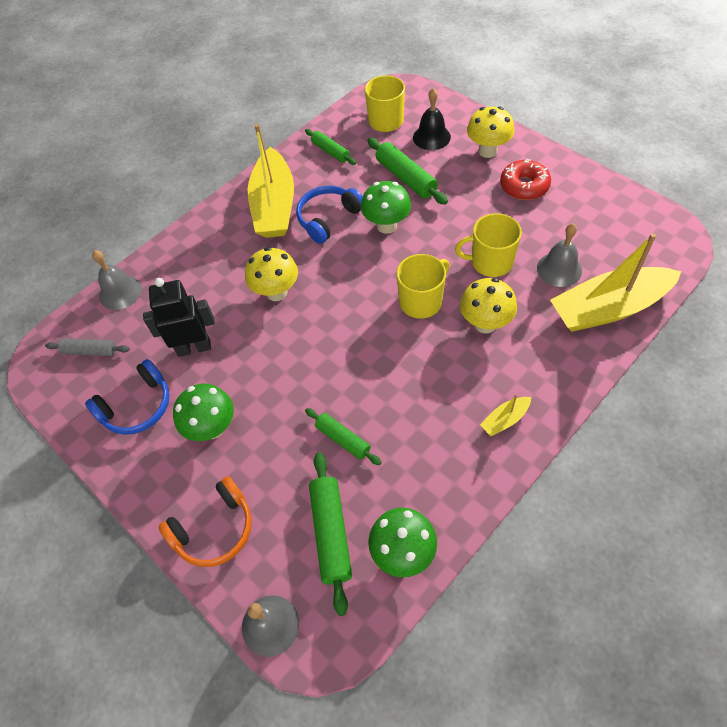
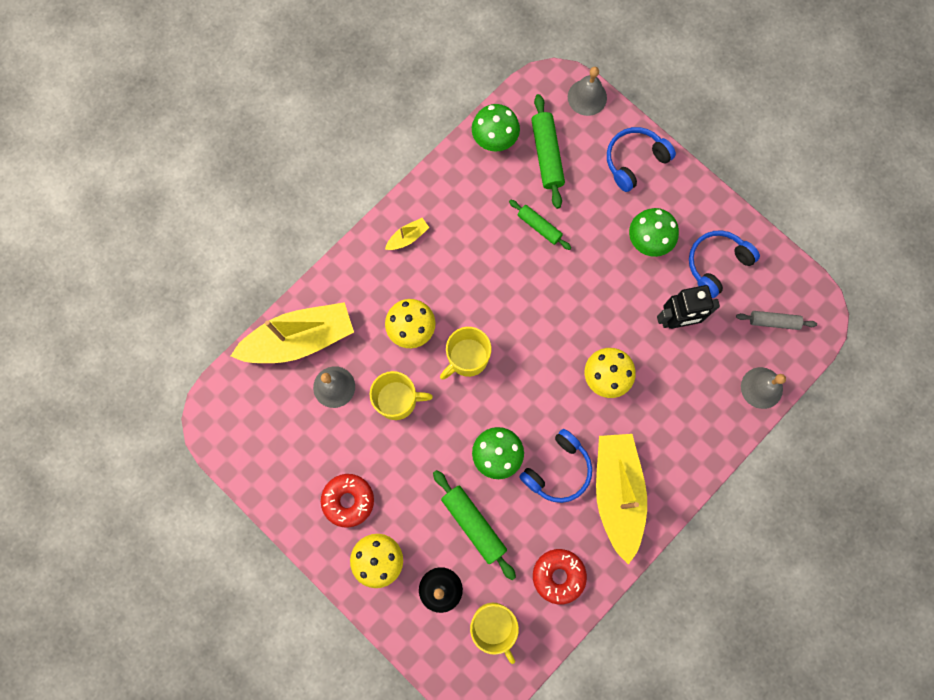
camera: 175 degrees right, 20 degrees up
(214, 529) = (634, 161): orange headphones -> blue headphones
(330, 151) = (558, 576): green rolling pin -> red donut

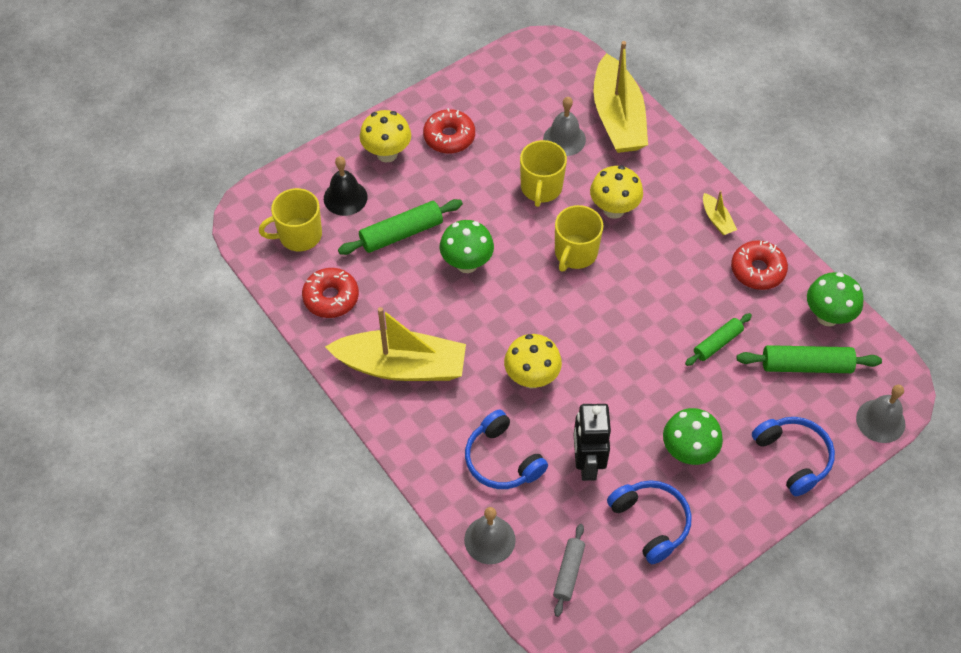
camera: 100 degrees right, 20 degrees down
(457, 199) = (757, 270): none -> red donut
(467, 358) = (575, 253): yellow mug -> yellow mug turned 120 degrees counterclockwise
(558, 470) = (439, 315): blue headphones -> blue headphones (502, 460)

